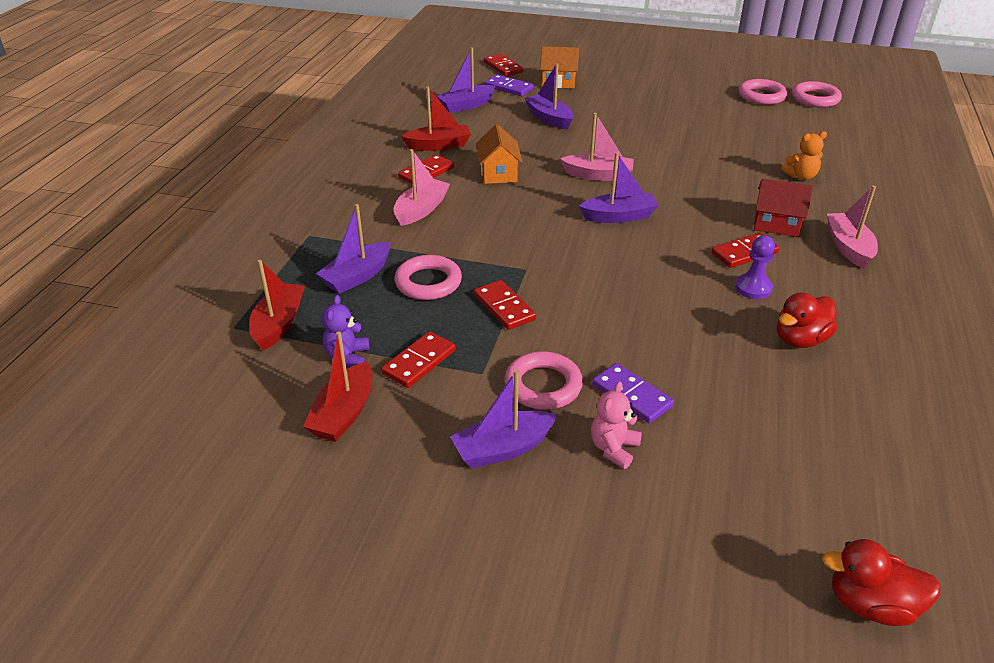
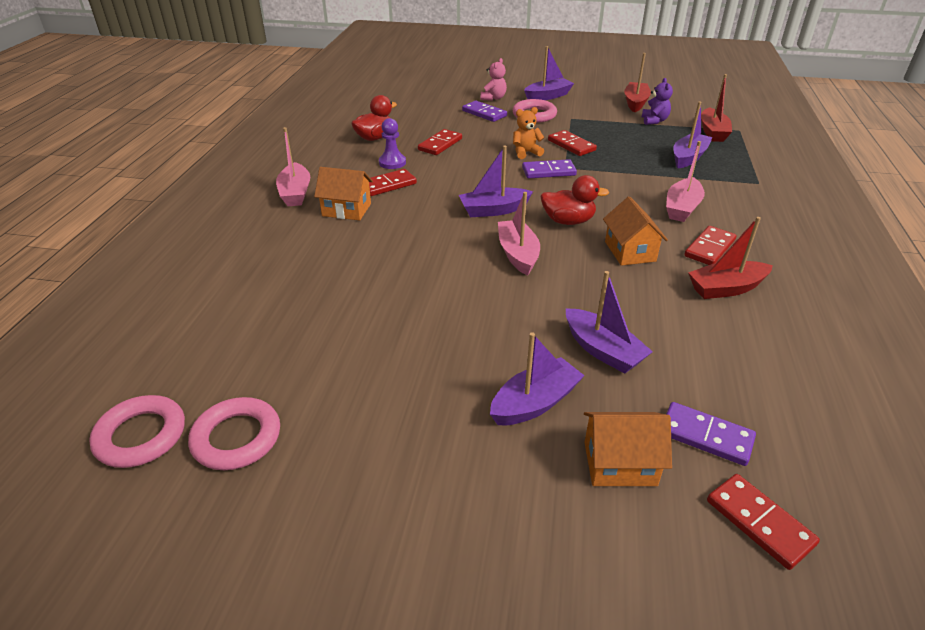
camera: 175 degrees right, 0 degrees up
(419, 362) = (610, 120): red domino -> red domino (440, 144)
(428, 282) = (633, 156): pink ring -> none
(466, 105) = (747, 376): purple boat -> purple boat (535, 403)
(548, 263) = (548, 171): none -> purple domino
(598, 175) = (518, 254): pink boat -> pink boat turned 75 degrees clockwise
(776, 224) = (346, 210): red house -> orange house
(801, 176) = (286, 264): orange teddy bear -> orange teddy bear (526, 153)
(870, 604) = (395, 71): red duck -> red duck (568, 221)

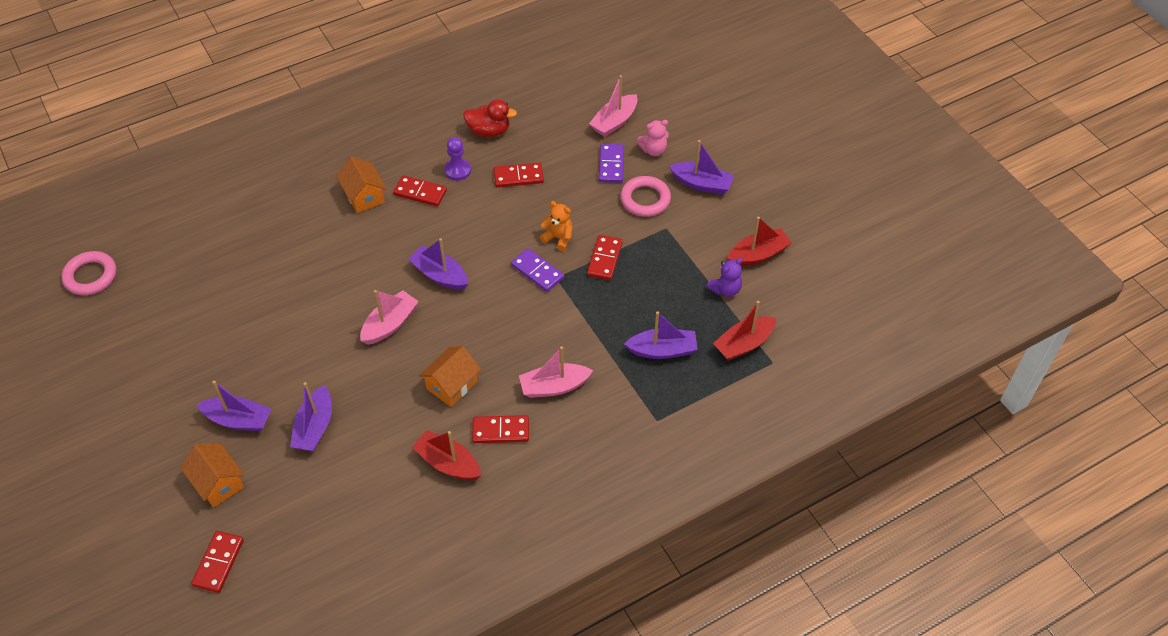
camera: 50 degrees right, 15 degrees up
(236, 438) = (117, 313): pink ring -> none
(295, 193) = (360, 153): pink boat -> pink boat (614, 122)
(568, 221) = (464, 327): red duck -> none
(706, 436) = (271, 513): purple domino -> none

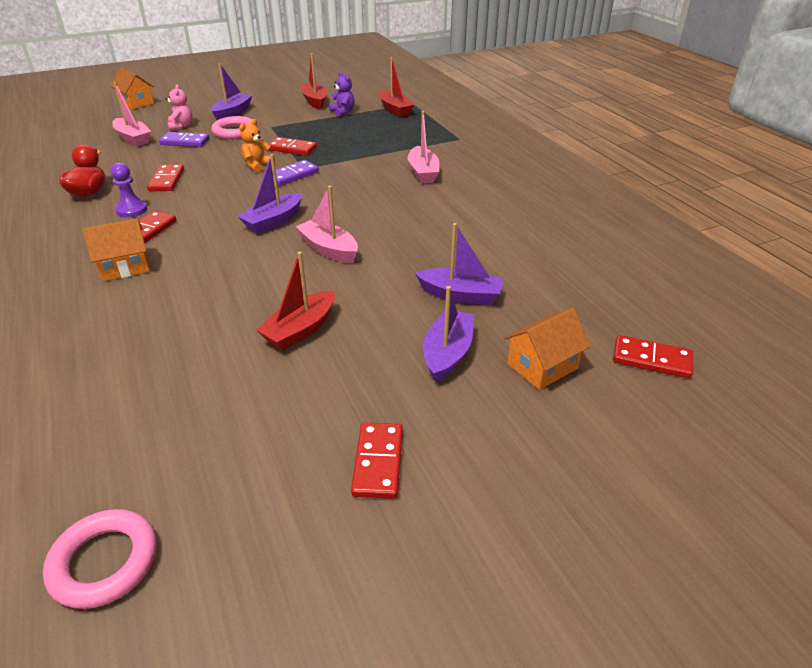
camera: 85 degrees left, 15 degrees down
(448, 463) = (503, 219): red boat -> red boat (300, 330)
(452, 385) = (414, 216): orange house -> orange house (136, 103)
(500, 431) = (467, 195): red domino -> red domino (378, 462)
(662, 350) = (394, 133): purple boat -> none

